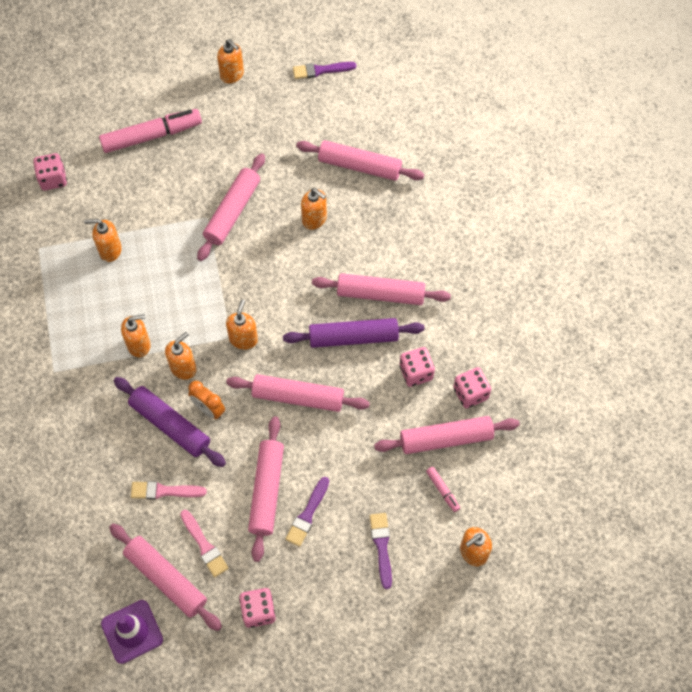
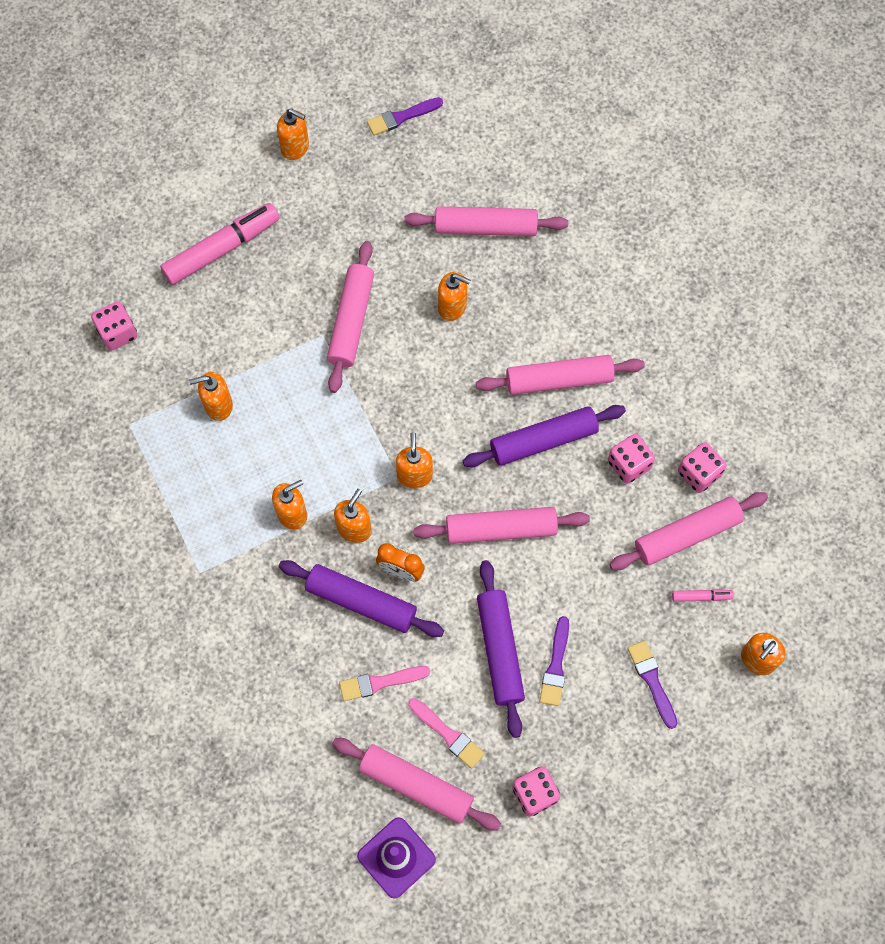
camera: 15 degrees left, 5 degrees up
(266, 491) = (499, 650): pink rolling pin -> purple rolling pin
(442, 490) = (701, 597): pink marker -> pink marker turned 45 degrees counterclockwise

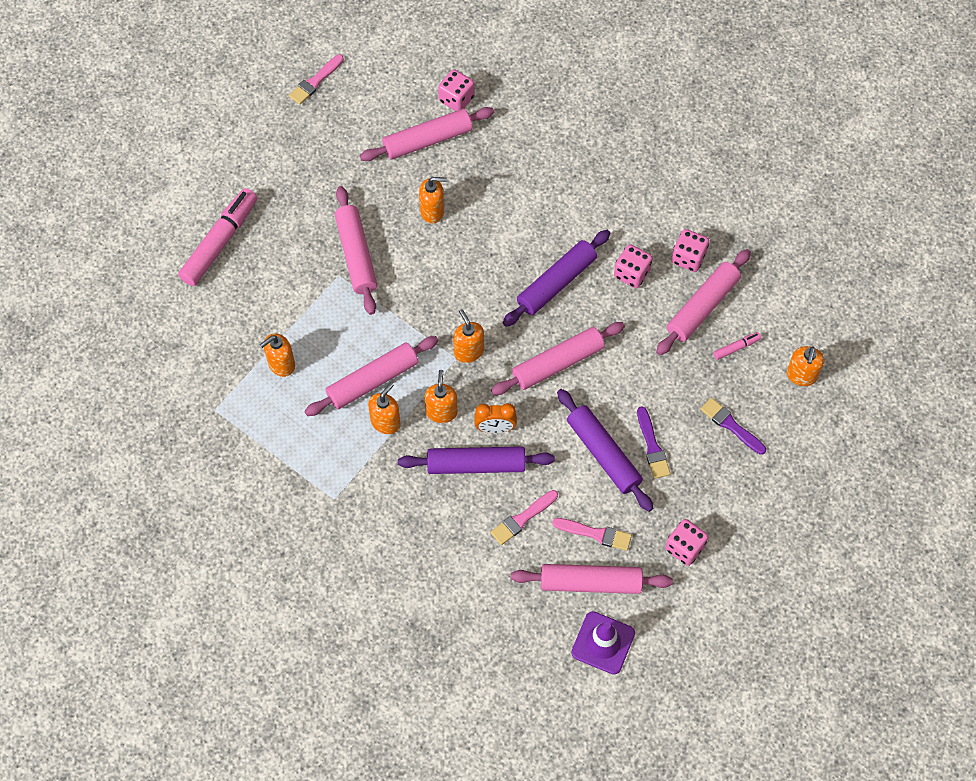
camera: 25 degrees left, 5 degrees down
(118, 333) = (167, 342): pink dice -> pink dice (456, 99)
(295, 147) = (239, 139): orange soap dispenser -> none
(401, 117) = (315, 81): purple brush -> pink brush
(559, 380) = (545, 232): pink rolling pin -> pink rolling pin (372, 380)

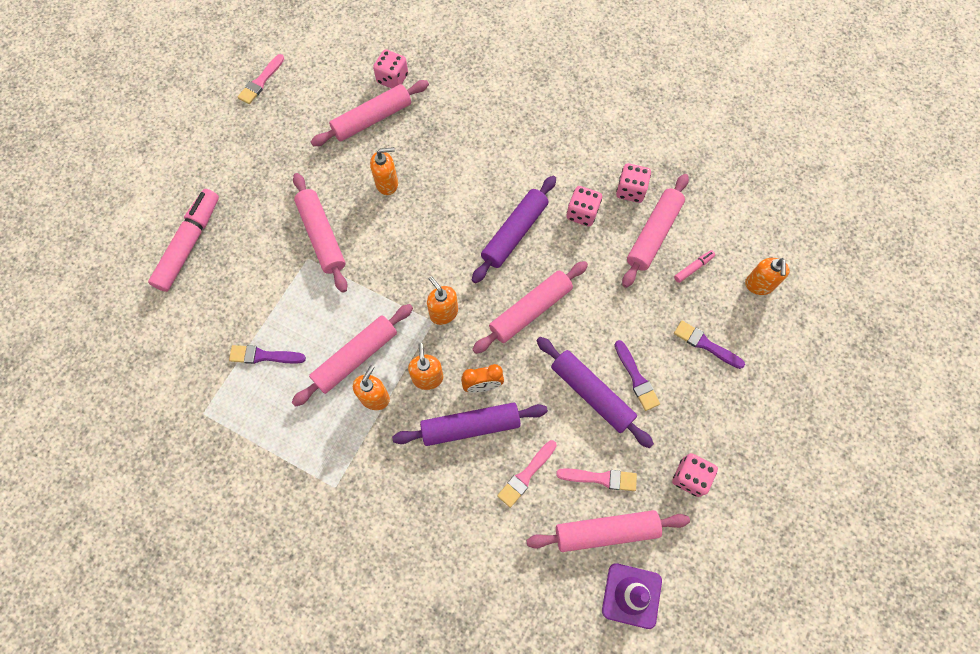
camera: 10 degrees left, 5 degrees up
(281, 364) = (263, 356): orange soap dispenser -> purple brush

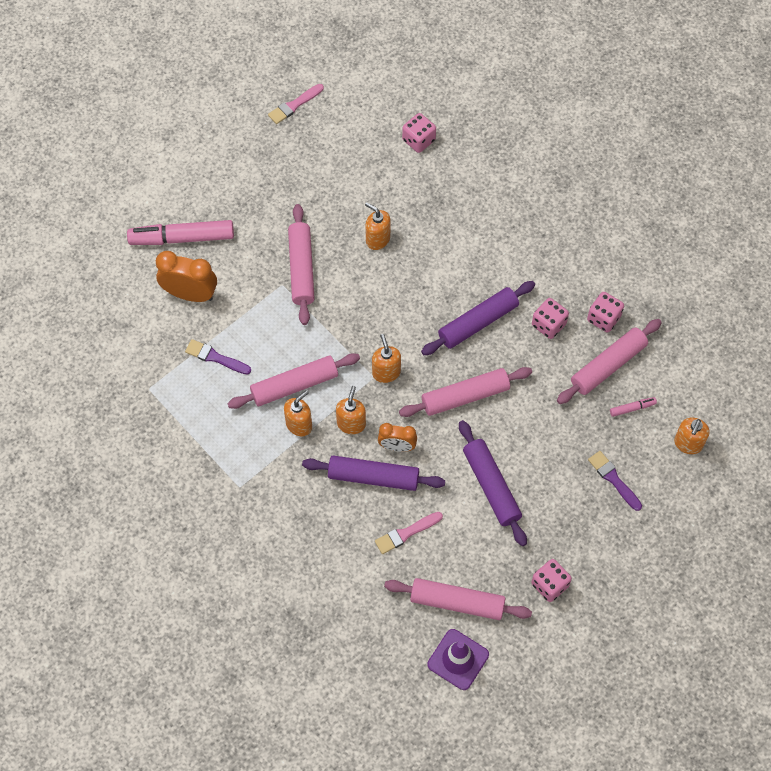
camera: 20 degrees right, 5 degrees down
(189, 244) = (182, 238): pink marker -> pink marker turned 135 degrees counterclockwise
(216, 298) = (190, 294): none -> orange clock
(372, 119) = (385, 174): pink rolling pin -> none
(387, 183) = (377, 239): orange soap dispenser -> orange soap dispenser turned 150 degrees counterclockwise
(600, 478) = (470, 558): pink brush -> none
(636, 378) = (537, 487): purple brush -> none

